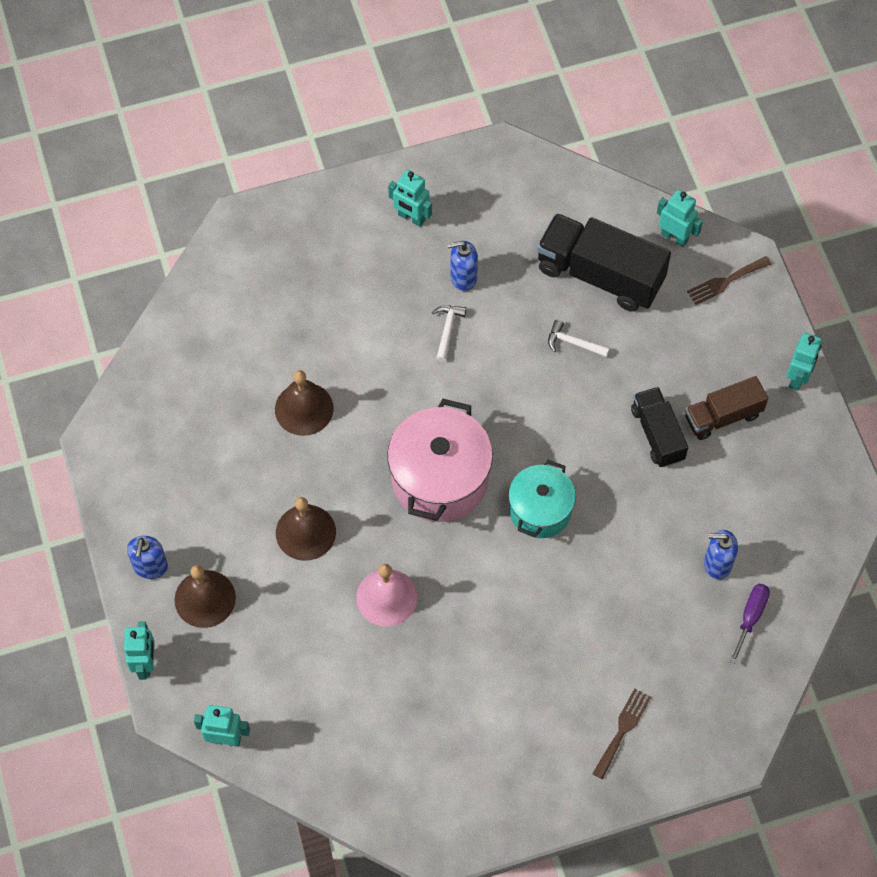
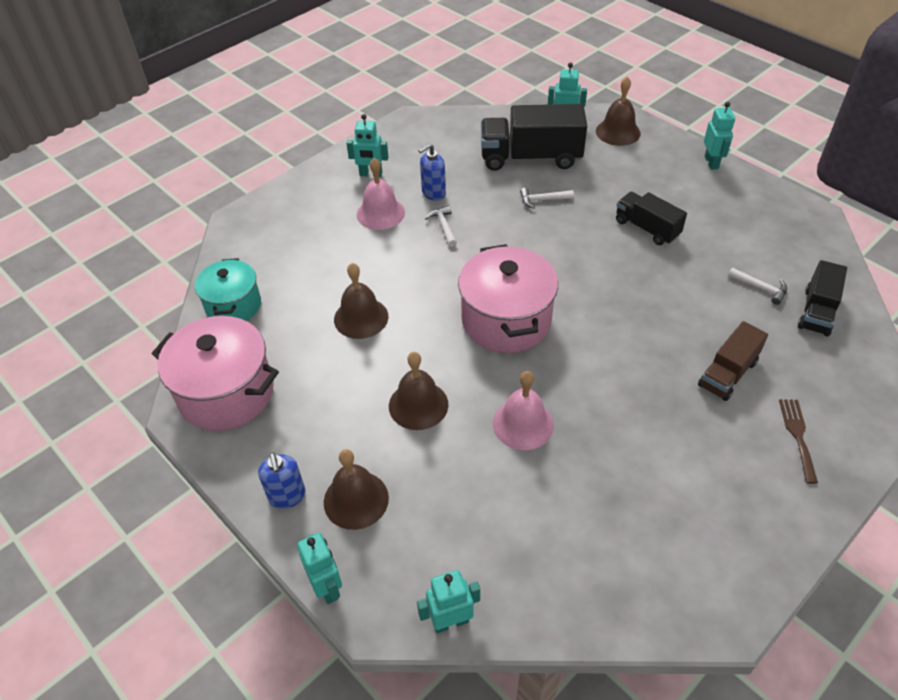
camera: 25 degrees left, 15 degrees down
(143, 436) = (226, 393): none -> pink pot
(392, 280) = (380, 213): none -> pink bell
(540, 510) = (601, 309): turquoise pot -> turquoise pot (233, 305)
(717, 564) = (760, 288): blue soap dispenser -> white hammer
(723, 416) = (682, 201): brown truck -> brown truck (727, 374)
(725, 281) = (618, 132): brown fork -> brown bell
(750, 617) = (816, 311): purple screwdriver -> black truck

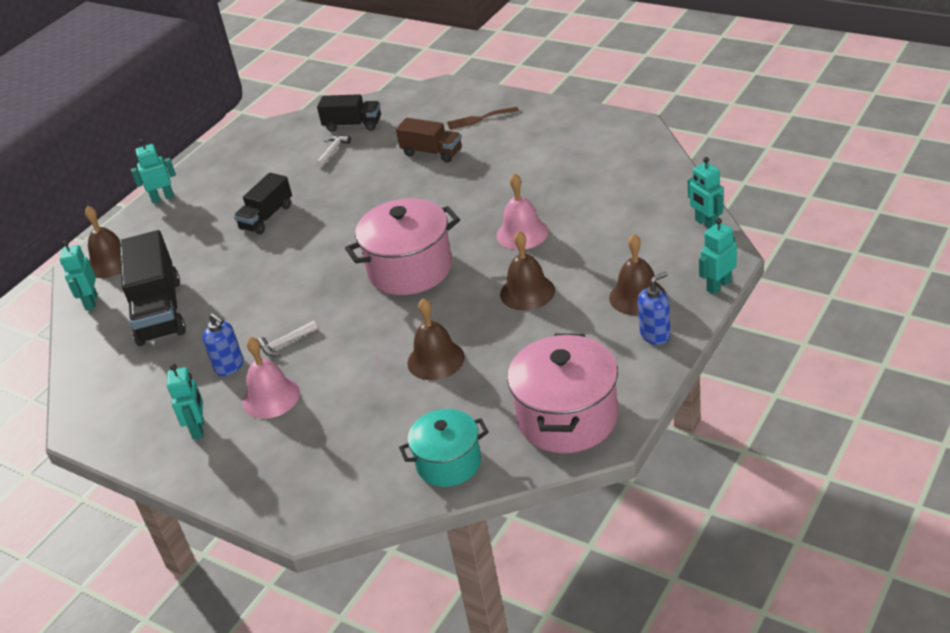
camera: 100 degrees left, 10 degrees down
(542, 200) = (232, 287): white hammer -> none

